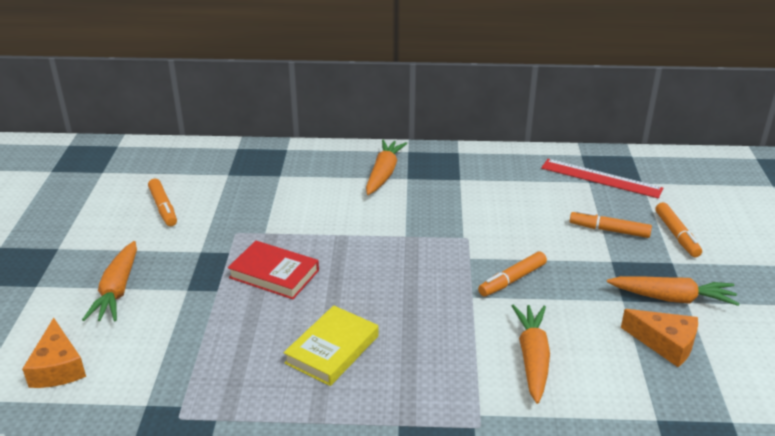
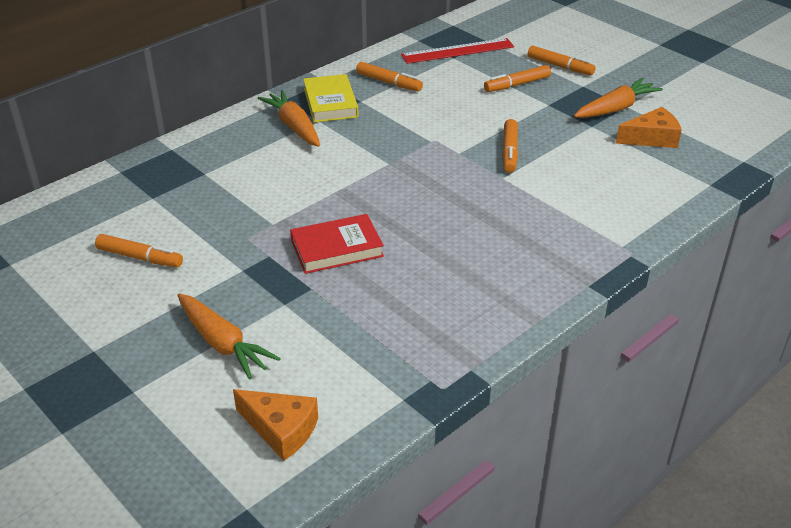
camera: 45 degrees left, 5 degrees up
(332, 349) = (470, 270): yellow book -> yellow book (330, 103)
(503, 176) = (389, 83): none -> orange marker
(532, 358) = (598, 193): orange carrot -> none

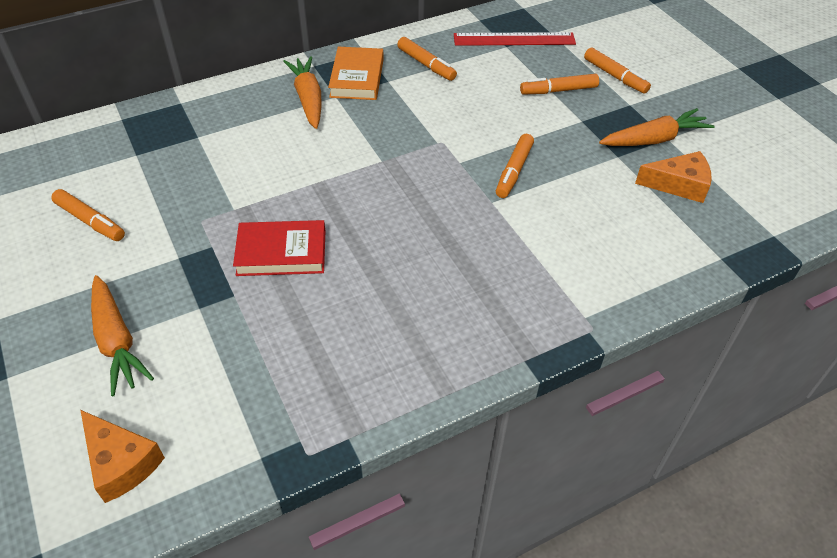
camera: 15 degrees right, 10 degrees up
(330, 103) = (357, 78): yellow book -> orange book

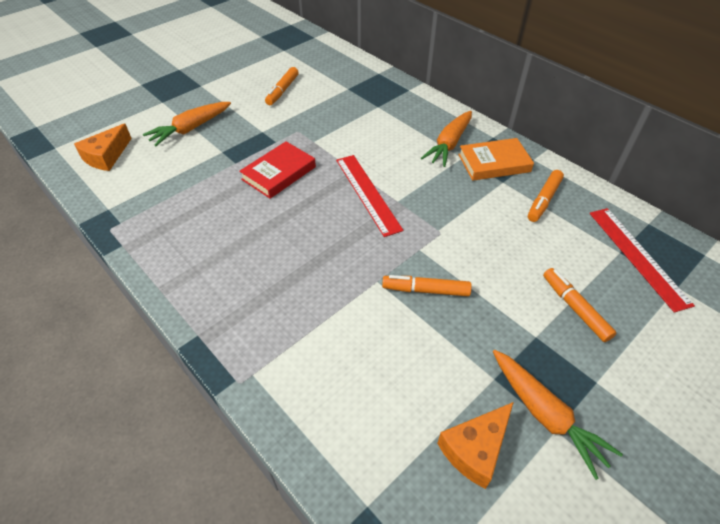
camera: 75 degrees right, 0 degrees up
(281, 252) = (279, 173): red book -> red book turned 60 degrees clockwise
(308, 99) = (449, 144): orange carrot -> orange carrot turned 150 degrees clockwise
(359, 181) = (367, 193): none -> red ruler
(615, 76) = (641, 360): orange marker -> none
(679, 185) = (475, 449): orange cheese -> orange cheese turned 60 degrees clockwise

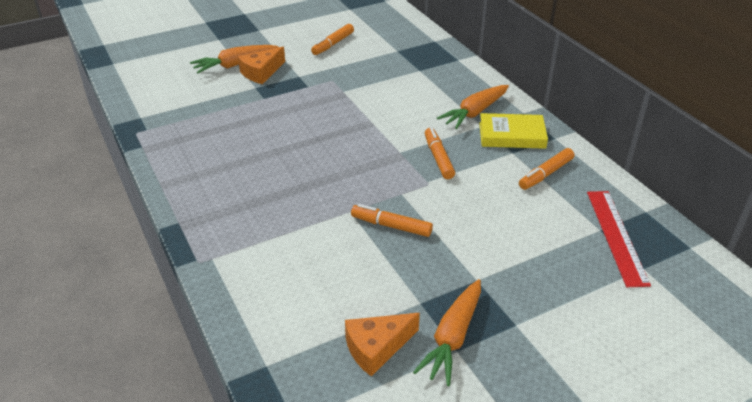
camera: 15 degrees right, 10 degrees down
(106, 156) = (154, 76): orange cheese -> orange cheese (261, 72)
(279, 173) = (299, 112): red book -> none
(367, 193) = (374, 141): red ruler -> none
(494, 163) = (512, 135): orange book -> yellow book
(545, 414) = (453, 337): orange carrot -> orange carrot turned 45 degrees clockwise
(575, 308) = (527, 265): orange marker -> orange marker (438, 158)

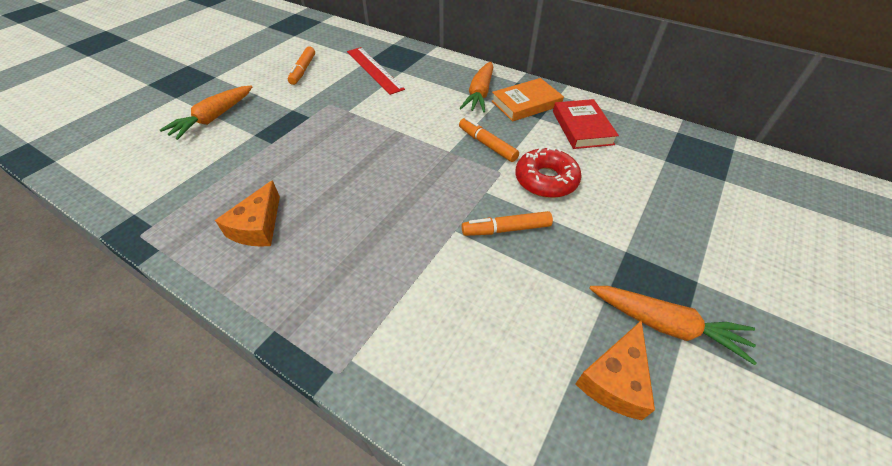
camera: 30 degrees left, 10 degrees up
(261, 72) = (249, 117): orange cheese -> orange cheese (258, 226)
(453, 337) = (665, 325): orange carrot -> orange carrot turned 60 degrees counterclockwise
(463, 204) = (546, 180): none -> red donut
(512, 135) = (526, 103): yellow book -> orange book
(545, 174) = (582, 128): orange marker -> red book
(616, 236) = (681, 161): red ruler -> red ruler (374, 69)

